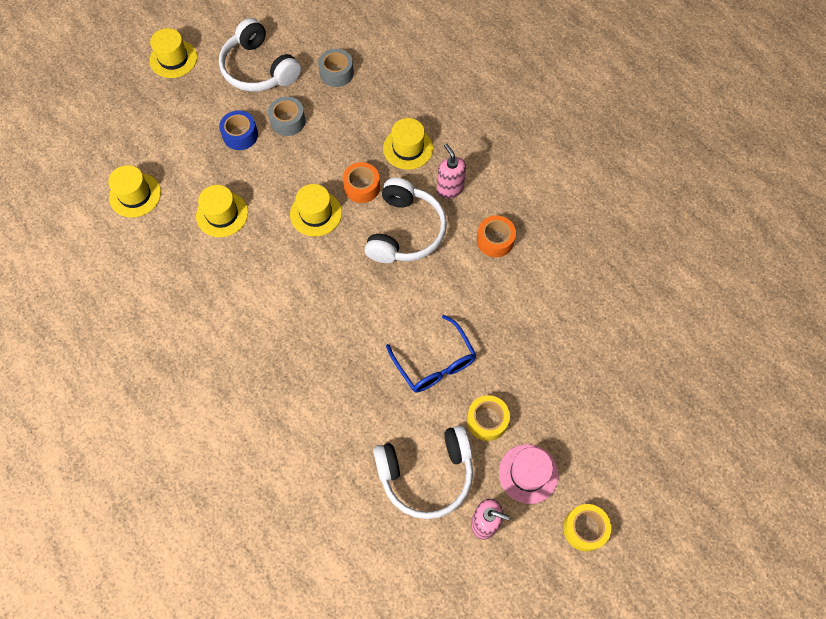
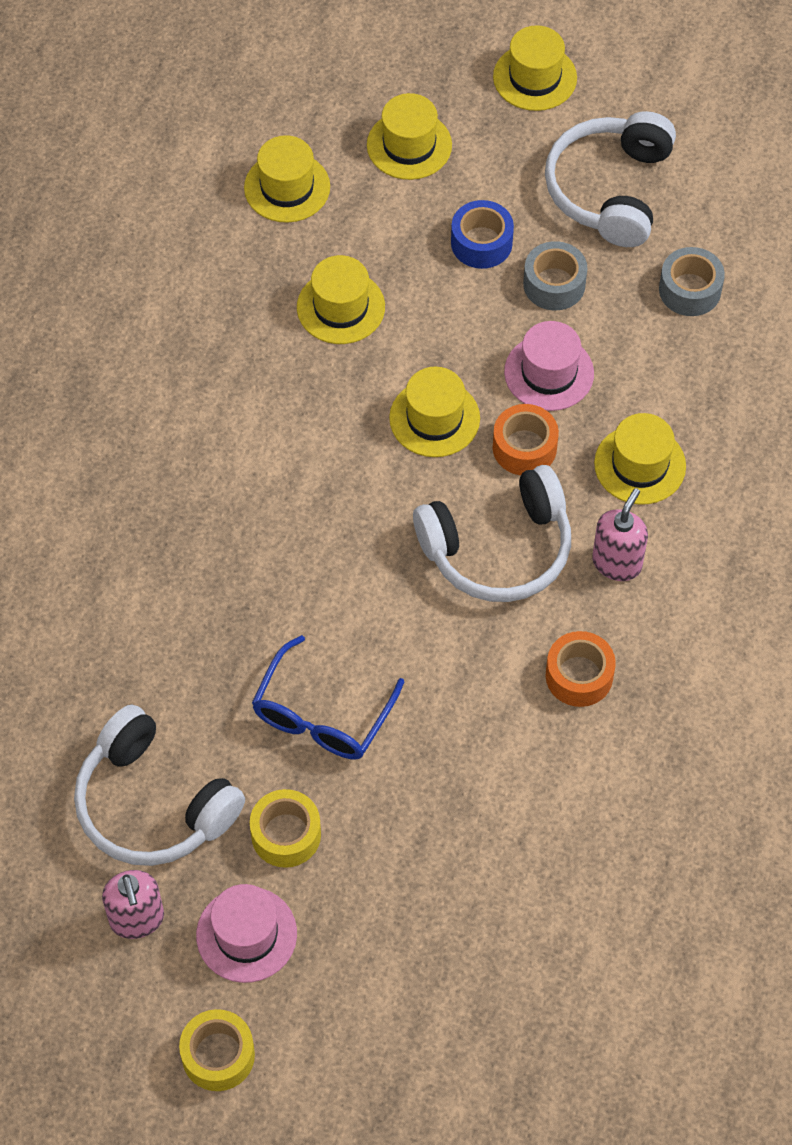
camera: 55 degrees right, 5 degrees down
(161, 130) = (409, 145): none -> yellow hat
(331, 152) = (549, 373): none -> pink hat

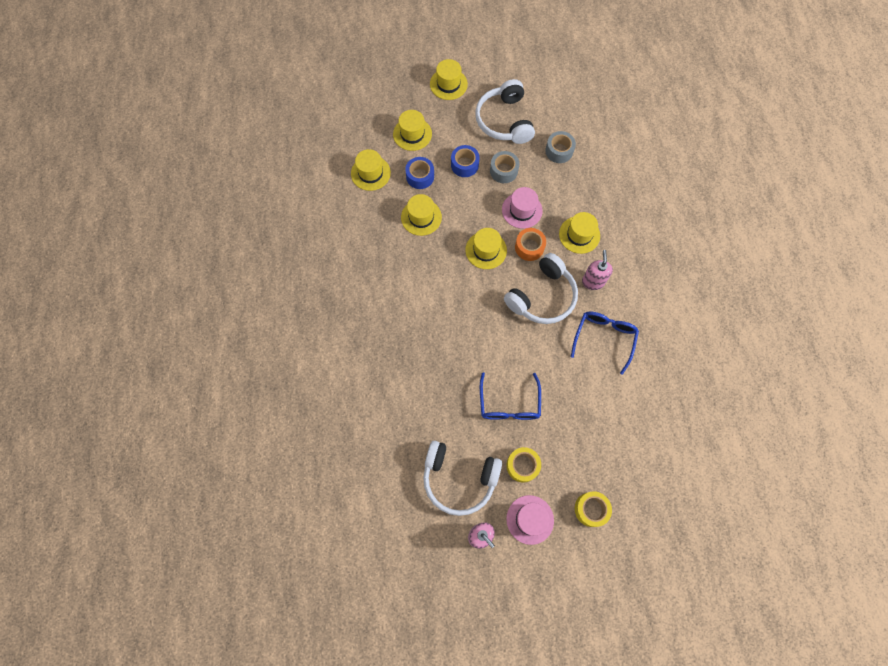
camera: 25 degrees left, 10 degrees up
(218, 1055) = (547, 581): yellow tape -> yellow tape (591, 509)
(380, 231) = (420, 176): none -> blue tape
(579, 676) = (604, 338): orange tape -> blue glasses

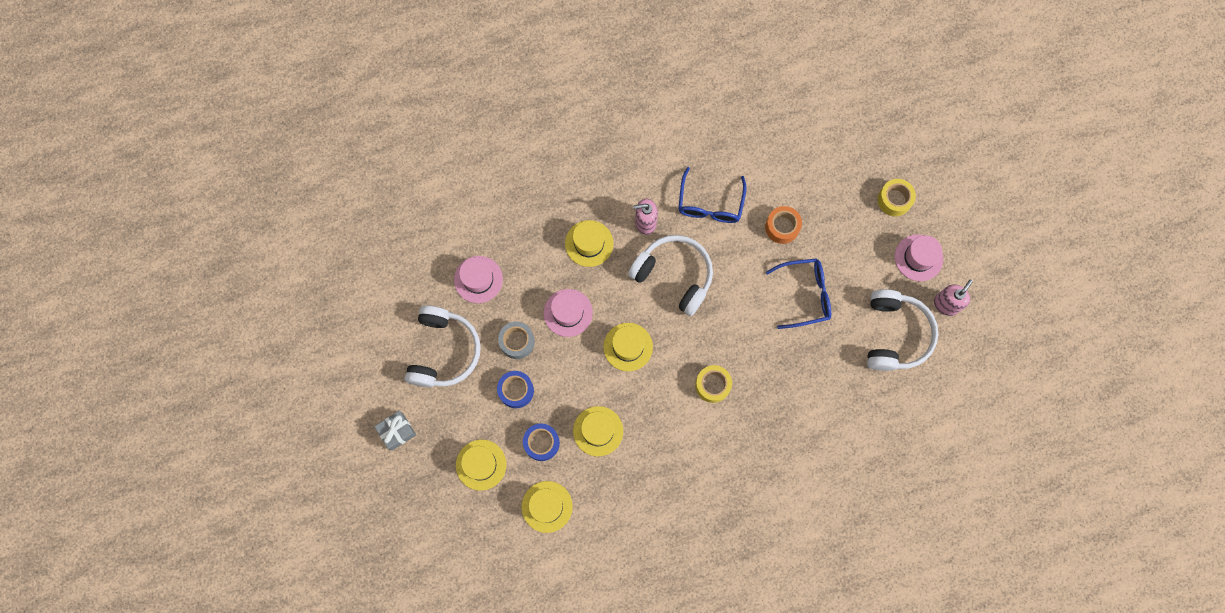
camera: 100 degrees left, 5 degrees up
(448, 84) = (397, 431): yellow hat -> grey gift
(504, 120) = (444, 351): white headphones -> white headphones turned 60 degrees counterclockwise
(522, 465) = (867, 272): yellow tape -> yellow tape (712, 385)
(529, 247) = (615, 298): orange tape -> orange tape (782, 227)
(559, 151) = (478, 279): grey tape -> pink hat
(604, 338) = (710, 204): blue glasses -> blue glasses turned 90 degrees counterclockwise

